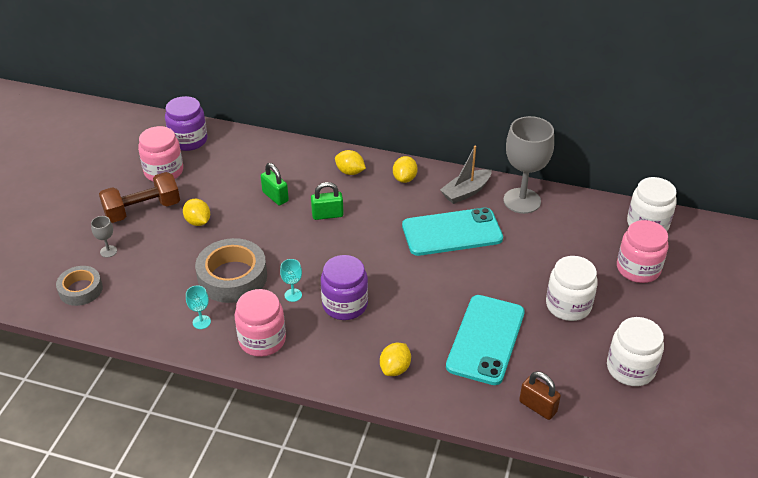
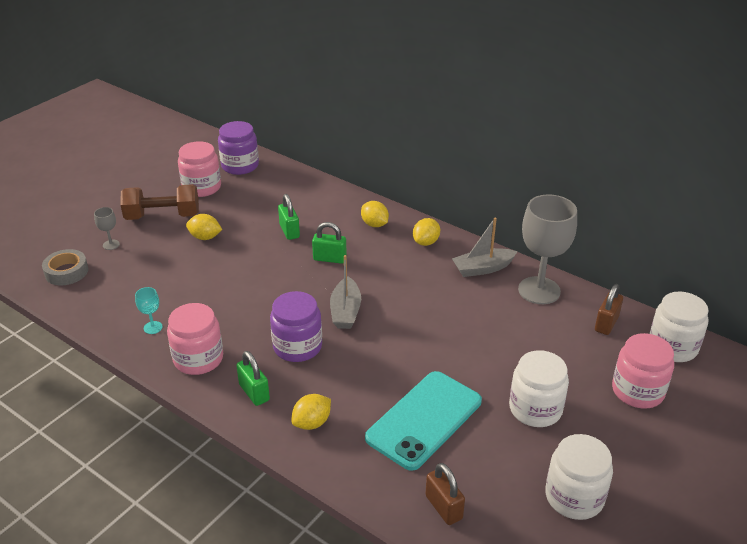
camera: 20 degrees right, 5 degrees down
(198, 222) = (205, 237): yellow lemon -> yellow lemon turned 60 degrees counterclockwise
(232, 277) = (206, 294): grey tape -> none
(293, 295) = (252, 324): turquoise goblet -> none
(330, 356) = (254, 392): none -> green padlock
(369, 261) = (345, 311): none -> grey boat
(452, 232) = (446, 304): turquoise phone -> none
(588, 217) = (606, 324): none -> brown padlock

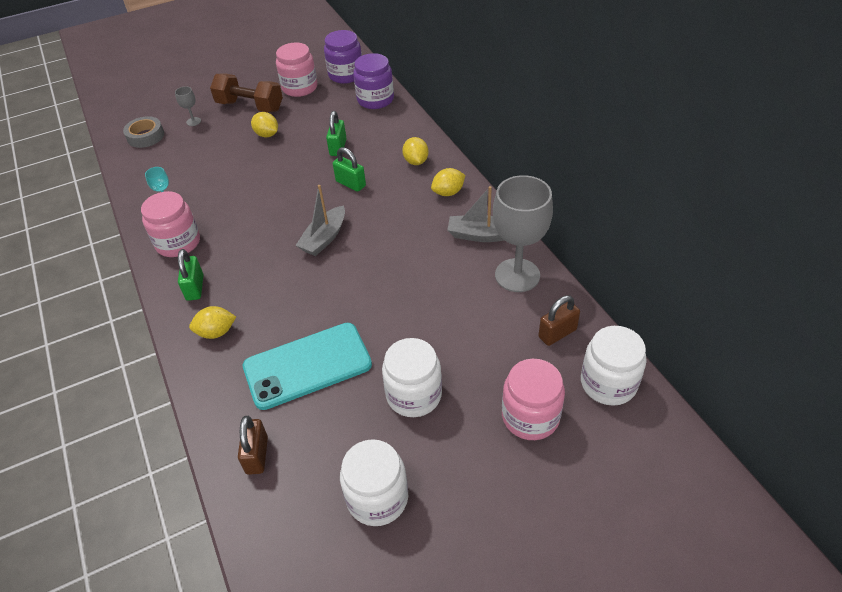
camera: 30 degrees right, 10 degrees up
(297, 346) = (260, 258): purple jar -> purple jar (375, 99)

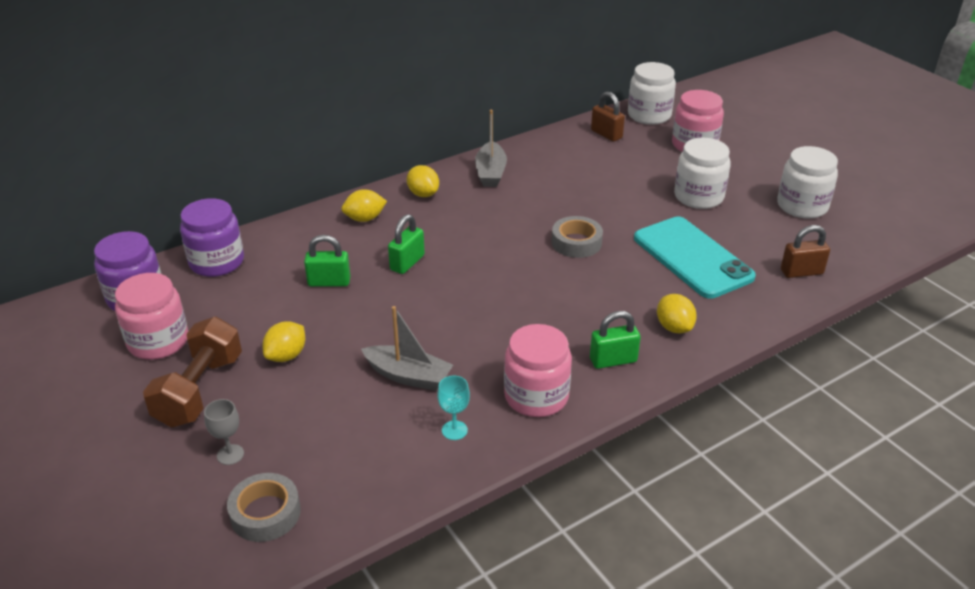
camera: 100 degrees left, 10 degrees down
(324, 238) = (509, 271): grey boat -> grey boat (408, 376)
(353, 284) = (576, 242): none -> grey tape
(517, 275) = (542, 152): grey goblet -> none

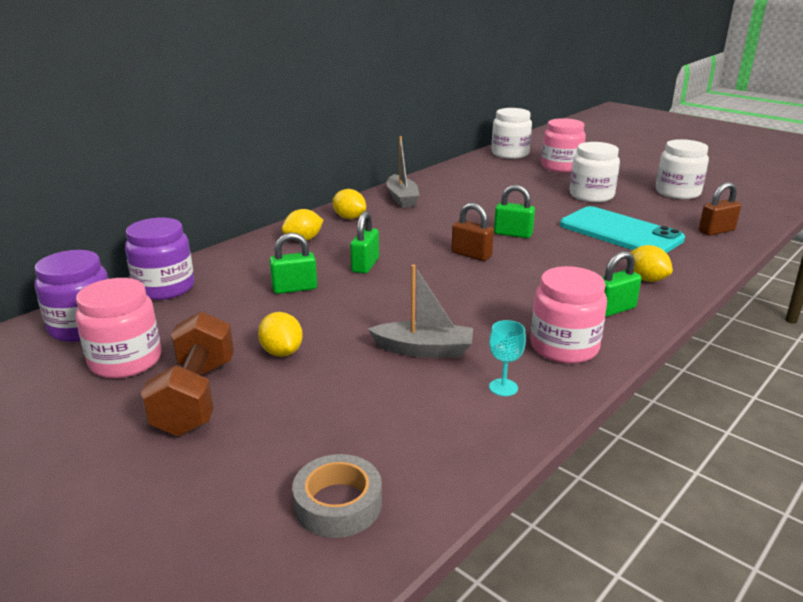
camera: 15 degrees left, 10 degrees down
(230, 454) = (263, 452): grey goblet -> none
(286, 356) = (282, 352): yellow lemon -> yellow lemon turned 45 degrees counterclockwise
(576, 242) = (513, 234): grey tape -> green padlock
(606, 134) = (484, 167): brown padlock -> brown padlock (471, 255)

